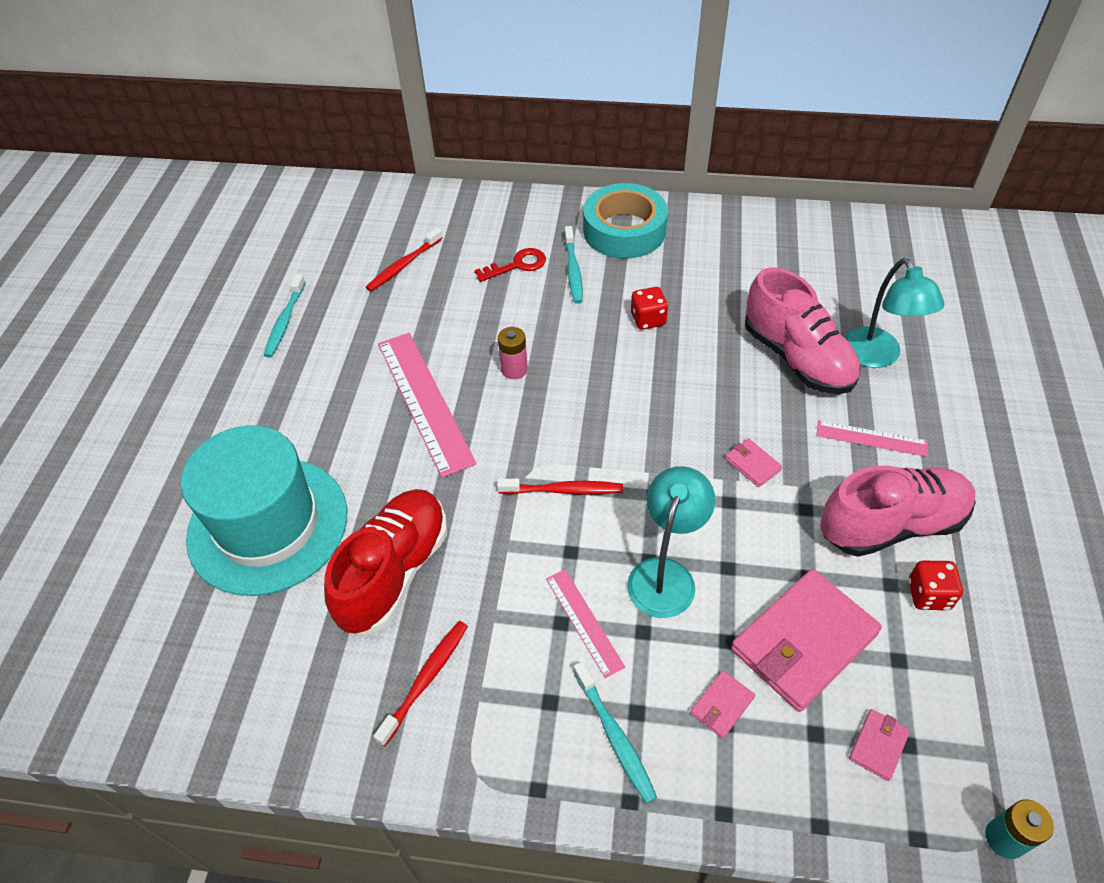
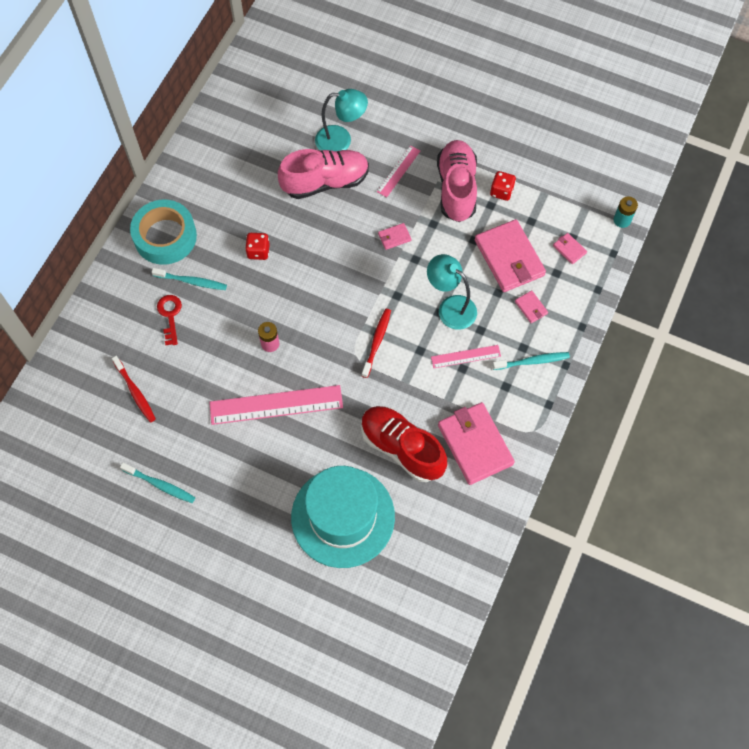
camera: 75 degrees left, 15 degrees up
(426, 679) = (475, 444): red toothbrush -> pink wallet

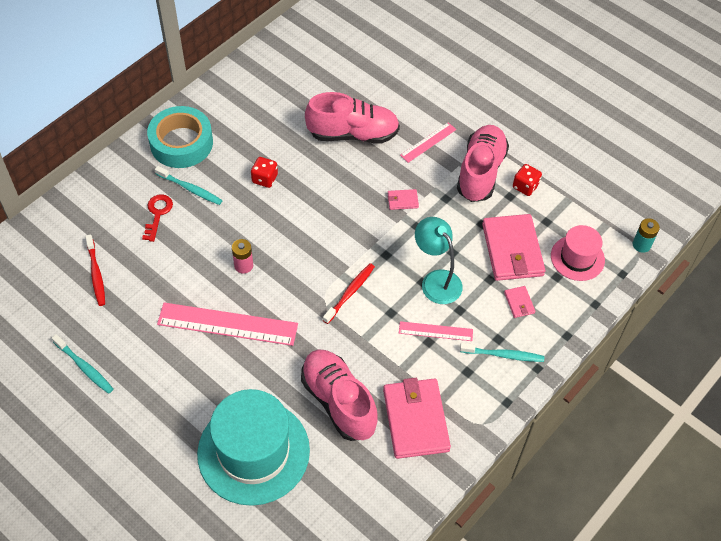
camera: 15 degrees right, 10 degrees down
(341, 140) = (382, 101): turquoise lamp -> none
(402, 448) = (338, 402): red shoe -> pink shoe
(569, 249) = (577, 258): pink wallet -> pink hat

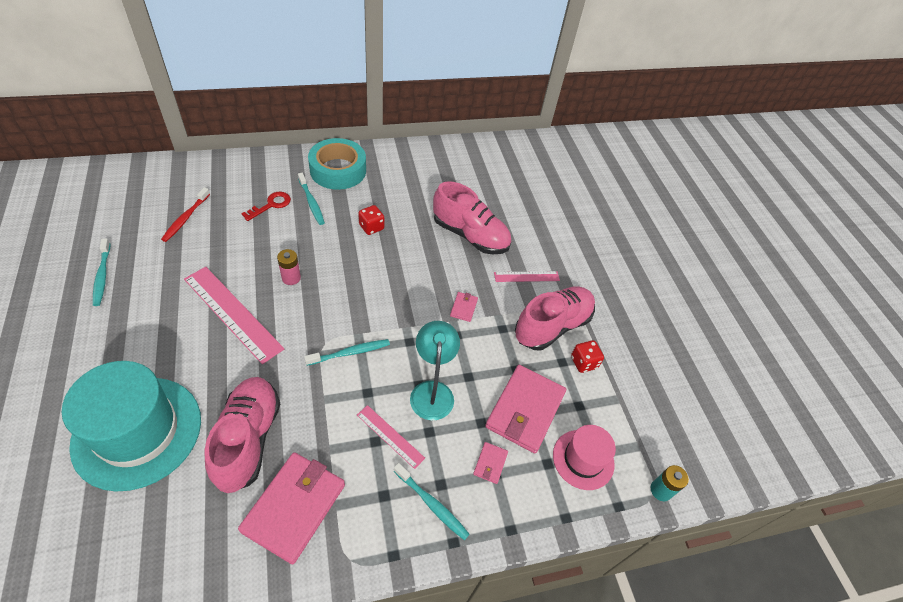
camera: 30 degrees right, 5 degrees down
(350, 293) = (350, 353): red toothbrush -> turquoise toothbrush
(402, 200) = (464, 308): pink wallet -> pink wallet turned 75 degrees clockwise

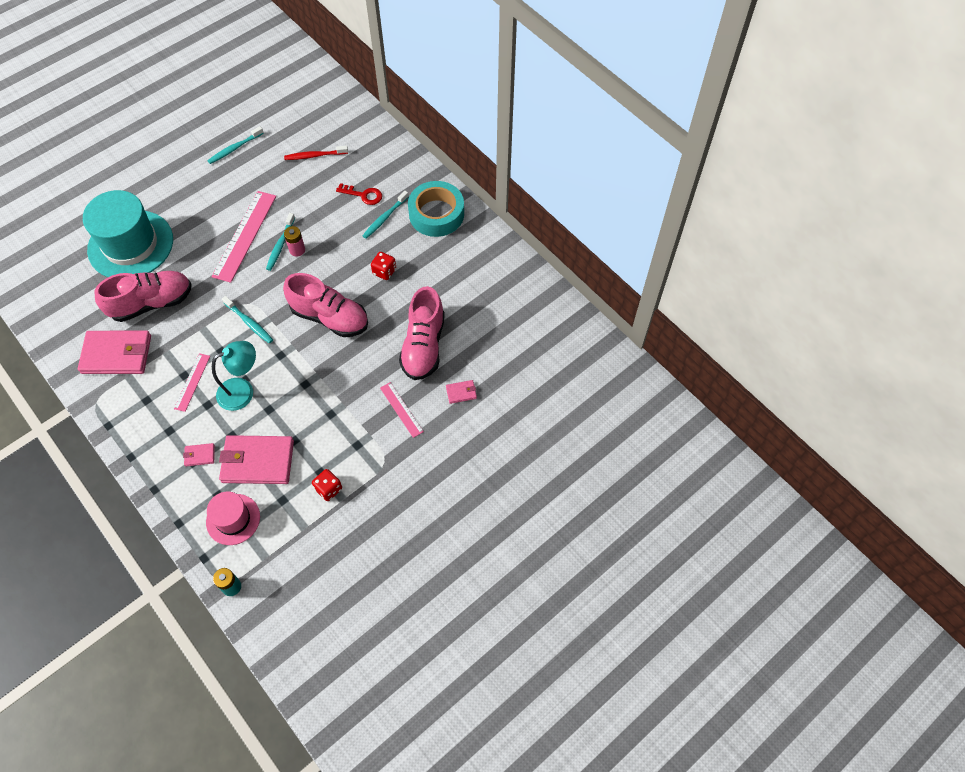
camera: 70 degrees right, 10 degrees up
(432, 504) = (152, 431): turquoise toothbrush -> turquoise toothbrush (280, 245)
(464, 308) = (336, 377): pink wallet -> pink wallet (461, 392)
(552, 326) = (355, 450): pink shoe -> pink shoe (330, 317)

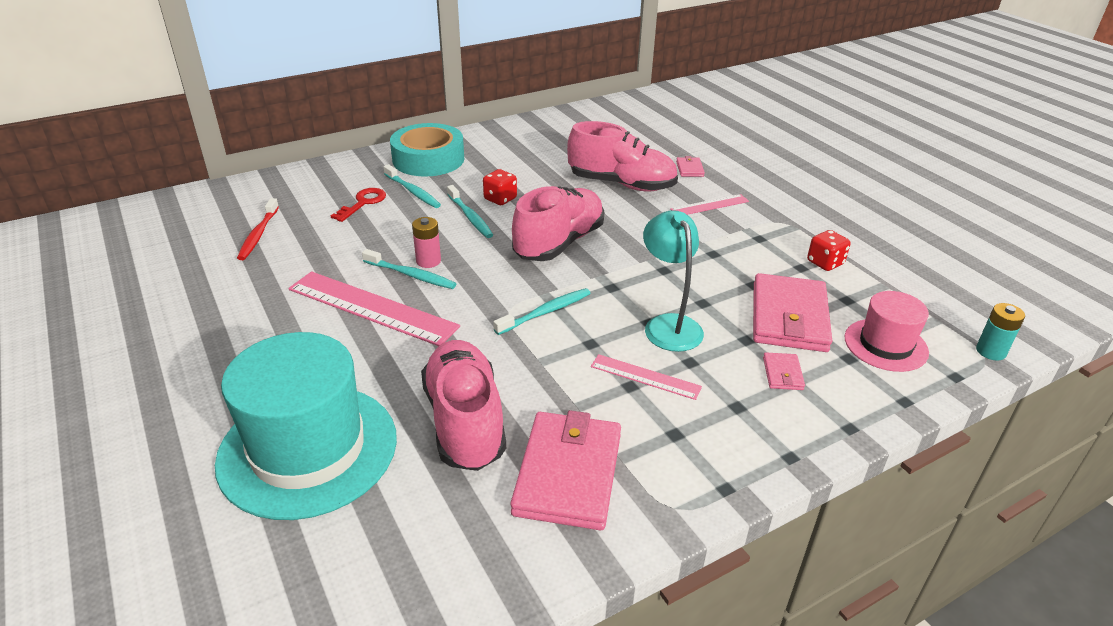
camera: 80 degrees left, 25 degrees down
(234, 148) = (173, 308): turquoise toothbrush -> turquoise toothbrush (470, 217)

